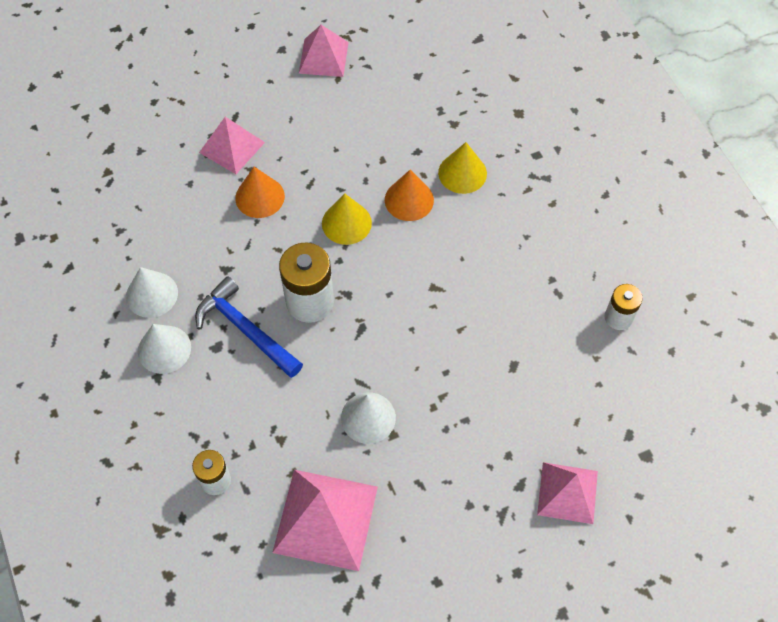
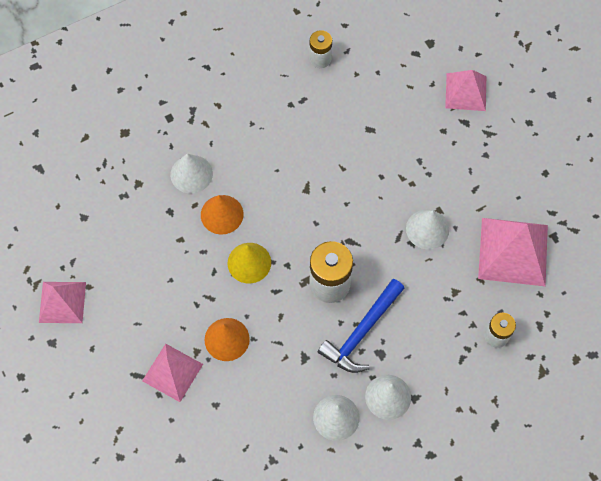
camera: 95 degrees left, 5 degrees up
(462, 173) = (191, 174): yellow cone -> white cone

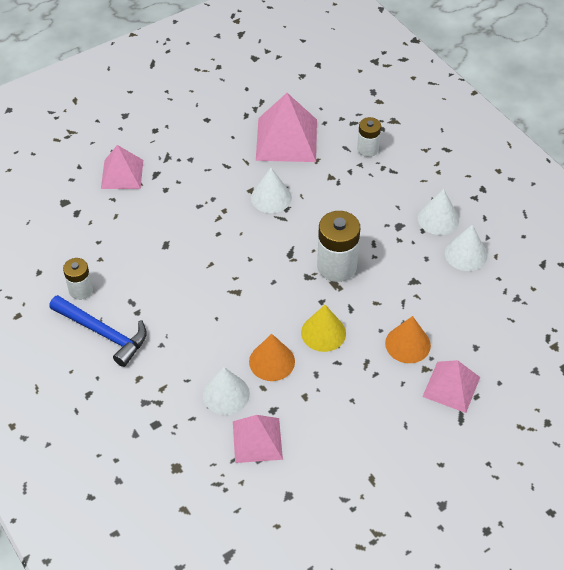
camera: 95 degrees left, 15 degrees down
(62, 302) = (394, 501): pink pyramid -> pink pyramid (257, 440)
(362, 332) = (381, 240): blue hammer -> blue hammer (103, 333)

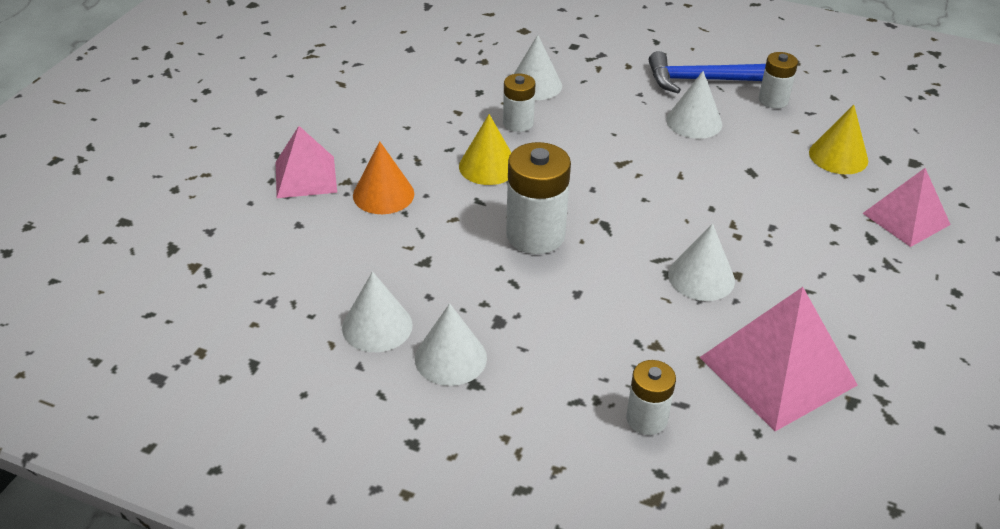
camera: 145 degrees right, 10 degrees down
(101, 228) = (838, 156): none -> yellow cone
(154, 300) = (694, 122): none -> white cone
(257, 440) = (472, 68): pink pyramid -> none
(272, 361) = (518, 123): orange cone -> white battery

